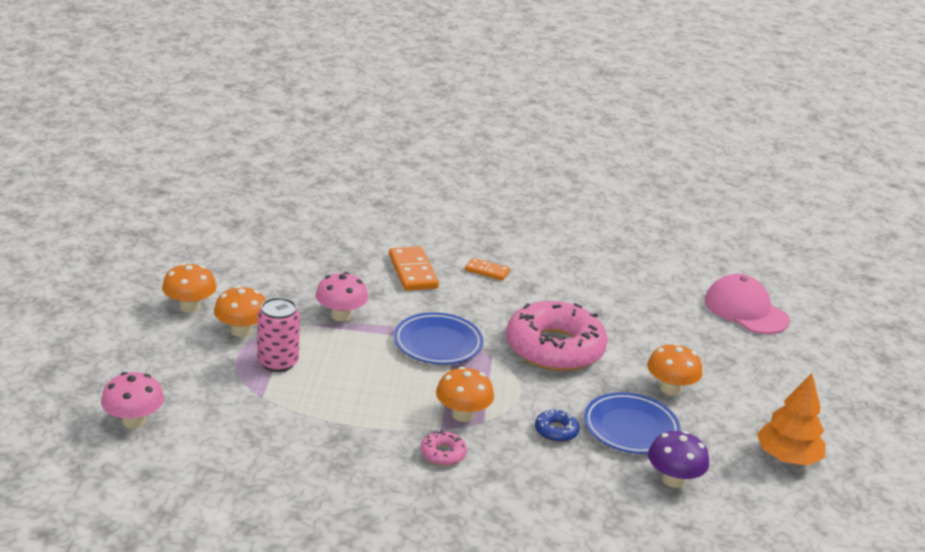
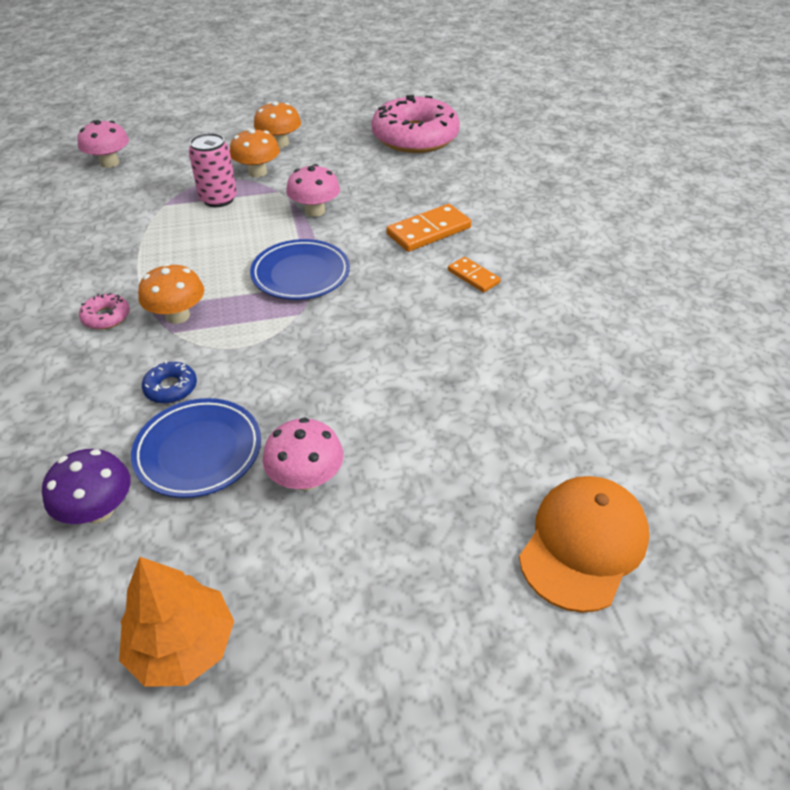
camera: 75 degrees right, 15 degrees up
(487, 271) = (473, 276): orange domino -> orange domino turned 45 degrees counterclockwise
(554, 348) = (342, 357): pink donut -> pink donut (415, 137)
(670, 388) = (306, 478): orange mushroom -> pink mushroom
(746, 310) = (583, 544): pink cap -> orange cap

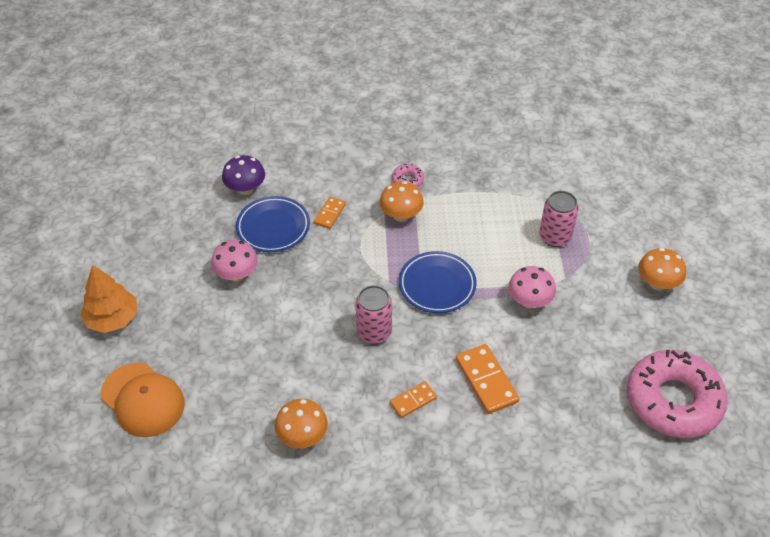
camera: 100 degrees right, 5 degrees up
(110, 163) = (621, 167): pink mushroom -> none
(171, 388) = (330, 214): blue donut -> orange domino
(183, 646) = (155, 223): orange tree -> orange tree (112, 318)
(257, 172) = (600, 264): orange mushroom -> orange mushroom (302, 436)
(385, 316) = (374, 332): none -> pink can

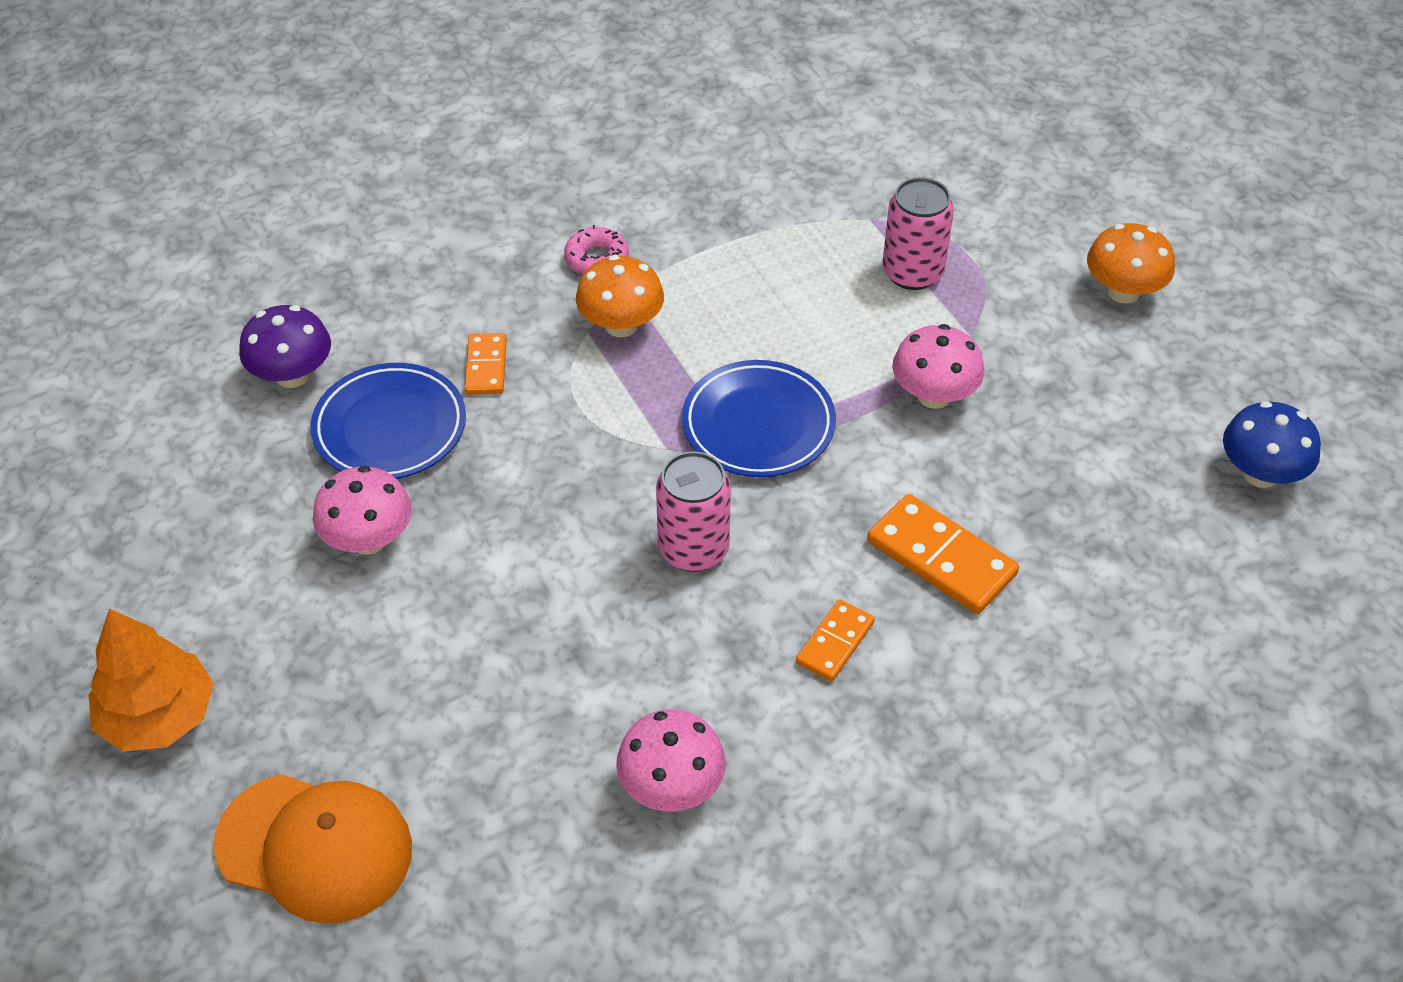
camera: 25 degrees left, 0 degrees up
(302, 436) = (671, 787): orange mushroom -> pink mushroom
(673, 400) = (1260, 474): pink donut -> blue mushroom

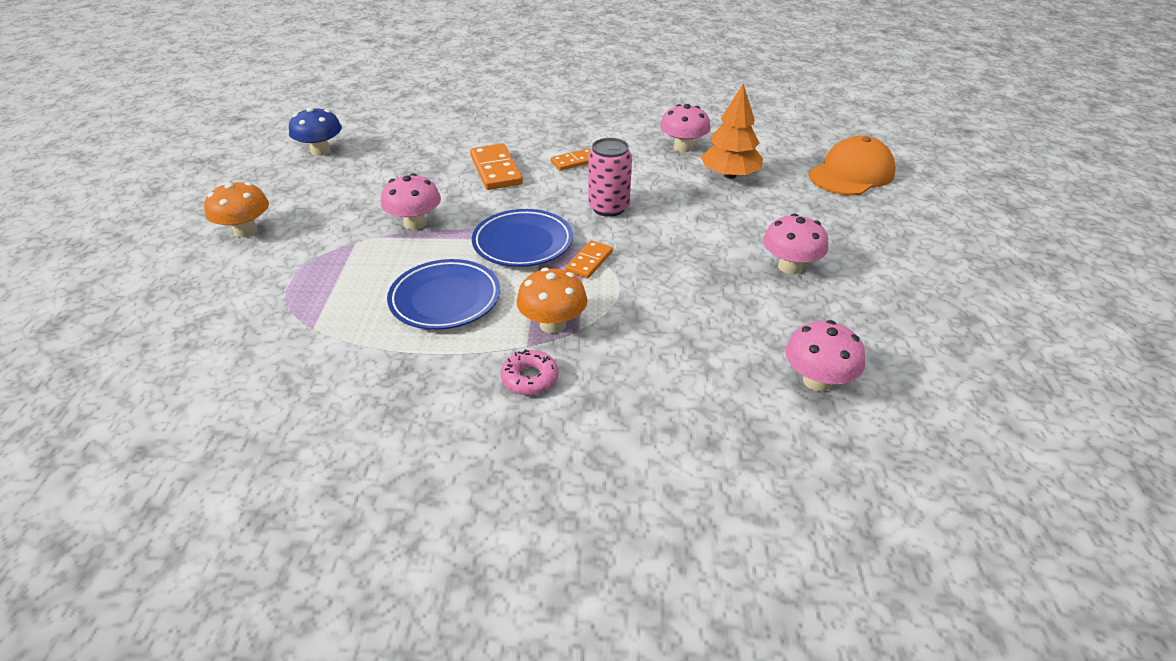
camera: 150 degrees left, 10 degrees down
(158, 716) = (930, 233): orange tree -> orange tree (729, 175)
(292, 375) = (817, 381): purple mushroom -> pink mushroom
(315, 847) = (851, 174): orange cap -> orange cap turned 90 degrees clockwise
(390, 428) = (753, 319): blue plate -> blue plate (445, 299)
(486, 367) = (666, 333): orange domino -> orange domino (589, 261)
(912, 272) = (337, 284): pink can -> none

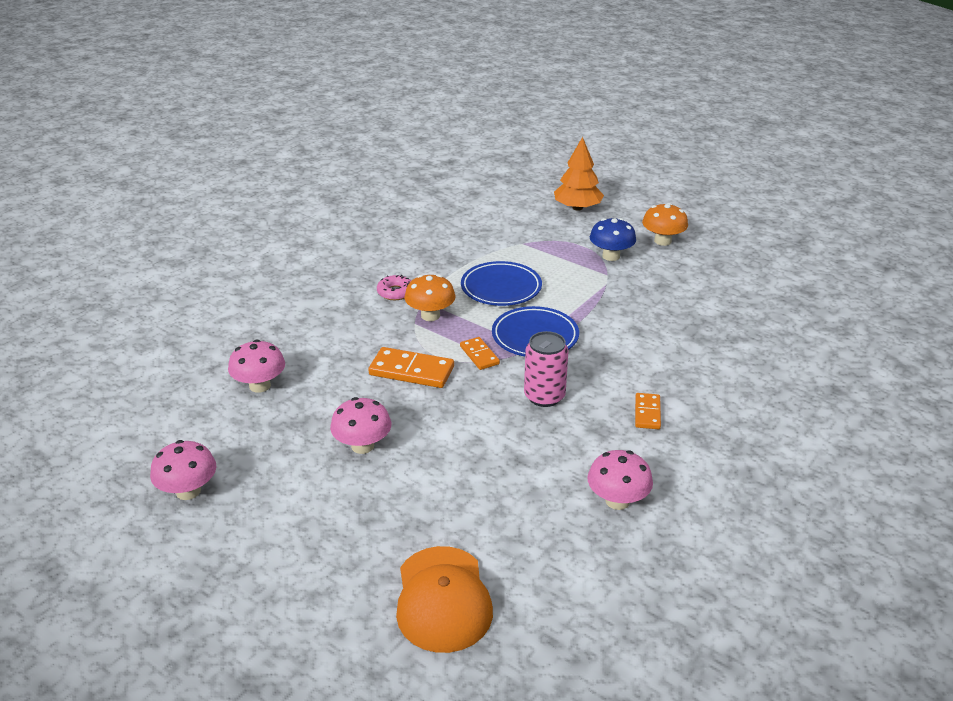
camera: 125 degrees right, 5 degrees down
(321, 151) = (780, 291): blue mushroom -> blue mushroom (611, 256)
(415, 223) = (610, 302): pink mushroom -> pink mushroom (188, 491)
(495, 170) = (668, 363): orange domino -> orange domino (411, 371)
(729, 175) = (529, 500): orange tree -> orange tree (577, 208)

